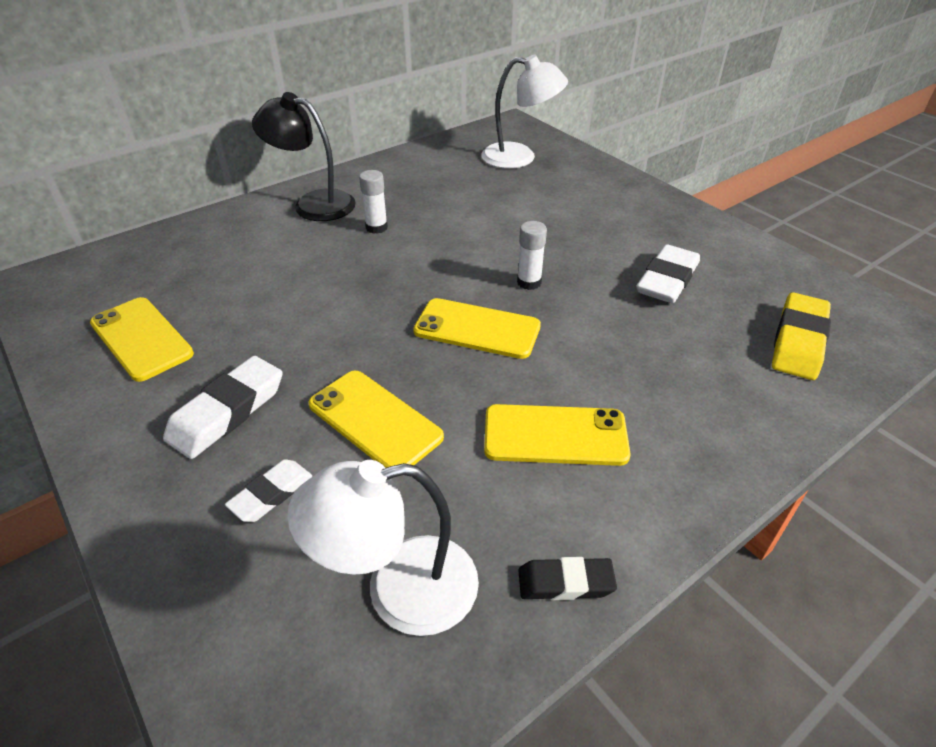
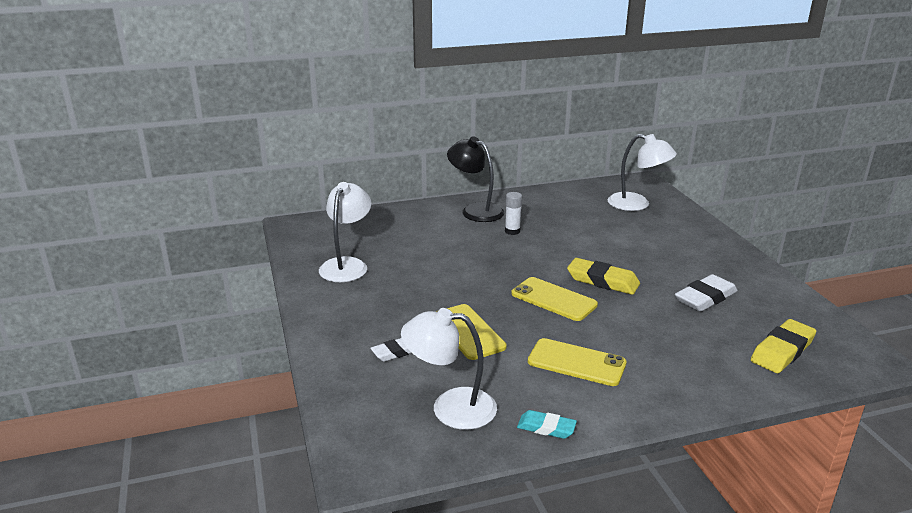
camera: 20 degrees right, 15 degrees down
(141, 338) = (347, 265): yellow phone -> white lamp
(227, 412) = (384, 310): white eraser -> none
(529, 282) = (602, 281): white glue stick -> yellow eraser
(565, 582) = (546, 428): black eraser -> turquoise eraser

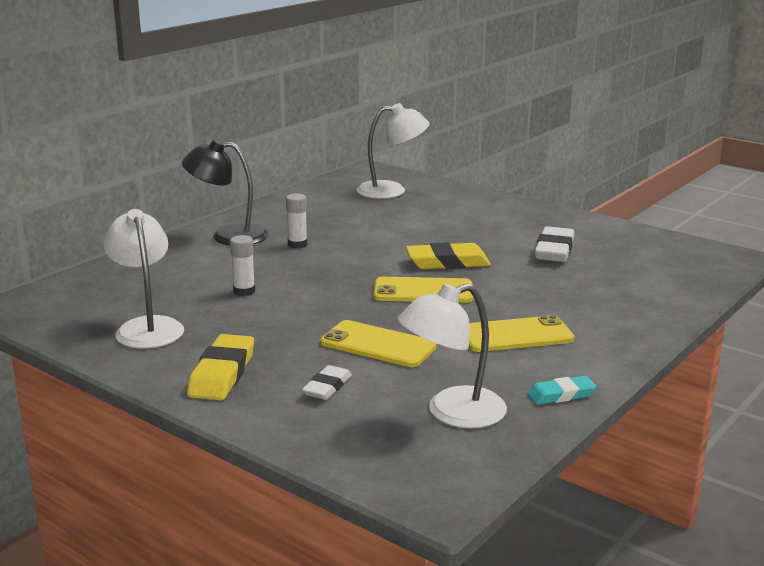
camera: 35 degrees left, 5 degrees down
(433, 258) = (244, 291): none -> white glue stick
(782, 351) = (664, 271): yellow eraser -> yellow eraser (222, 374)

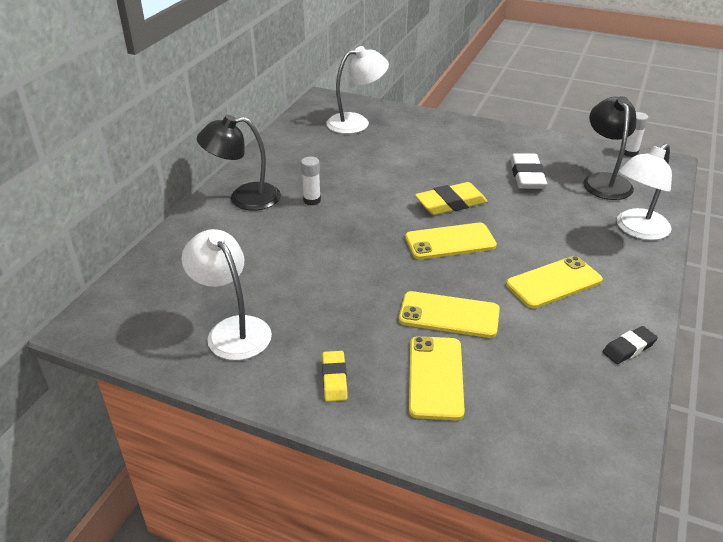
camera: 15 degrees left, 15 degrees up
(222, 374) = (334, 379): yellow eraser -> yellow eraser, size x0.61
(244, 291) = (297, 267): white glue stick -> white glue stick (629, 153)
(327, 387) = (435, 377): white eraser -> yellow phone
(452, 413) = (556, 388): white lamp -> white lamp (637, 230)
(561, 395) = (628, 348): turquoise eraser -> black eraser
(645, 264) = (604, 181): none -> black lamp

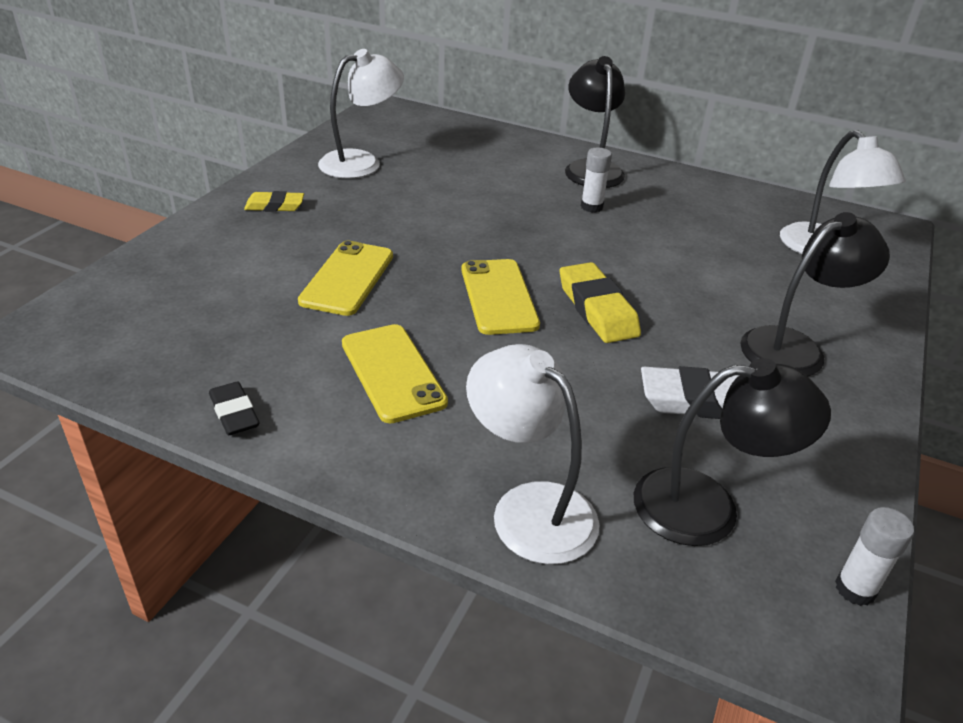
camera: 90 degrees right, 0 degrees up
(435, 377) = (251, 259): yellow phone -> none
(465, 144) = (794, 347): none -> black lamp

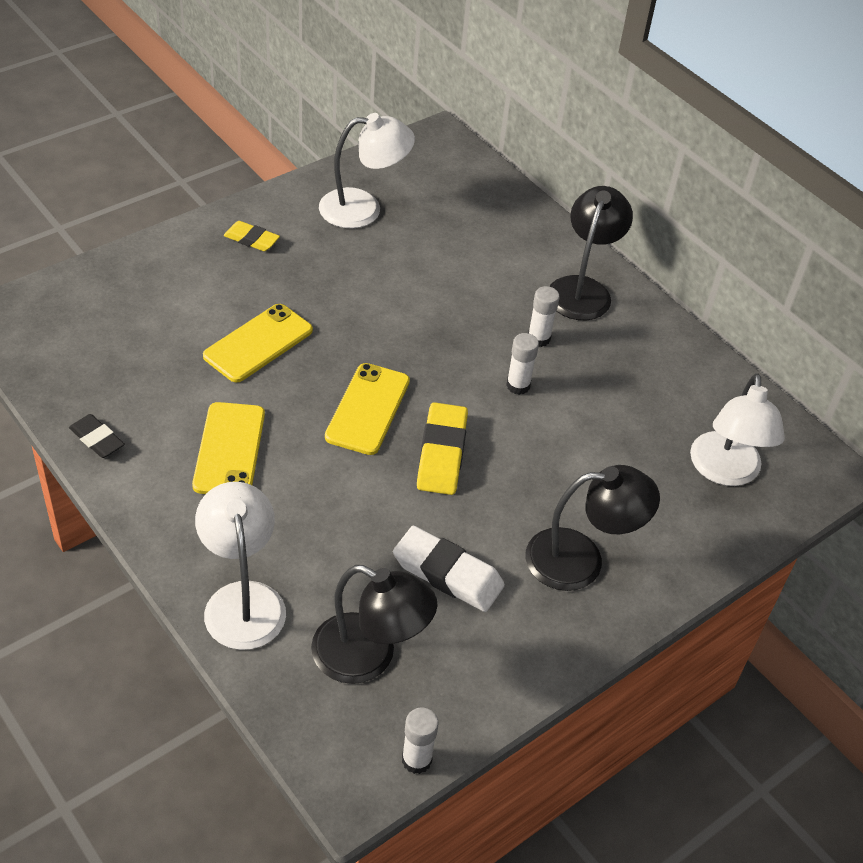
camera: 25 degrees right, 10 degrees up
(234, 413) = (97, 439): black eraser -> black eraser turned 45 degrees counterclockwise
(609, 242) = (518, 385): none -> white glue stick

